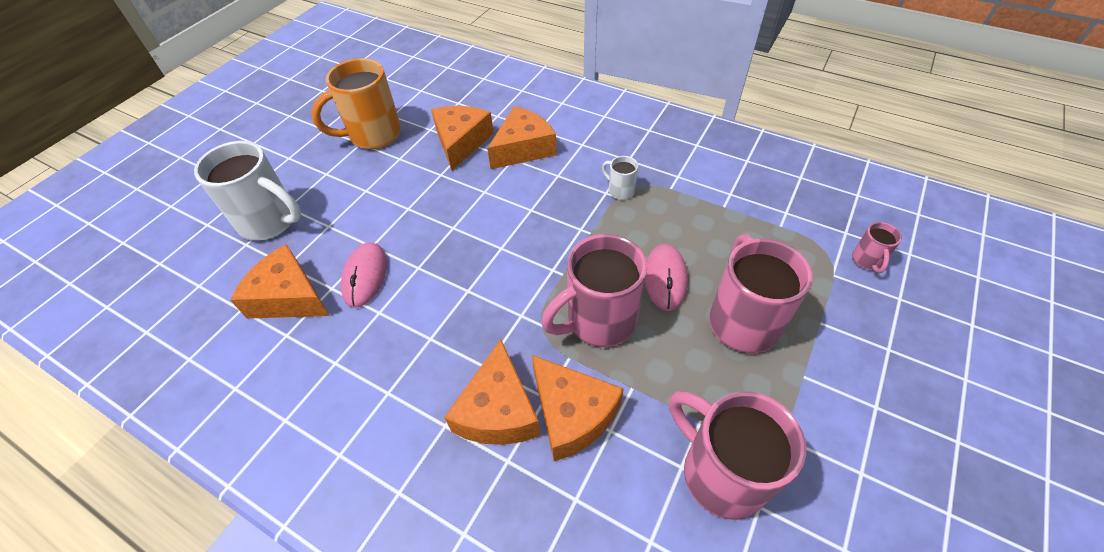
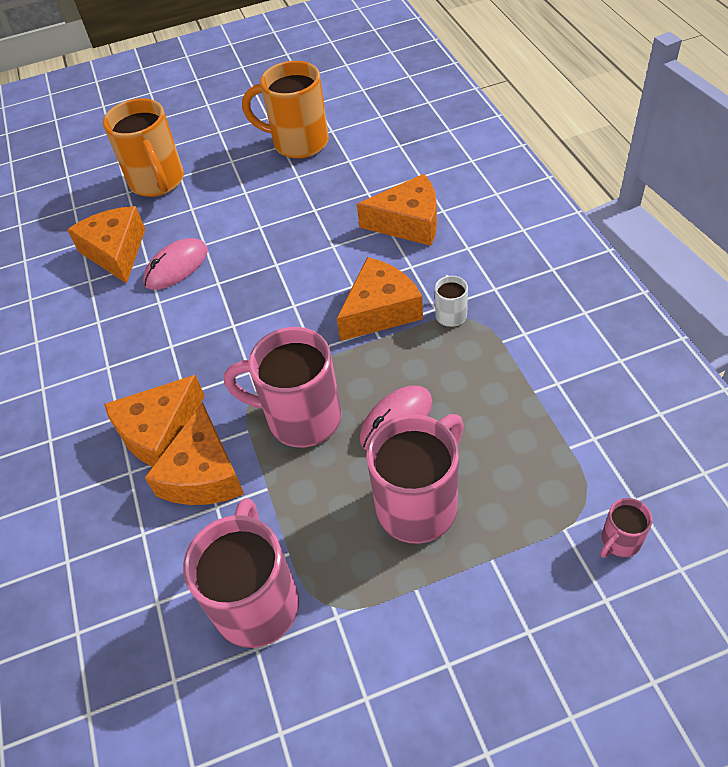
camera: 45 degrees right, 0 degrees up
(270, 221) = (158, 182): white mug -> orange mug
(461, 142) = (361, 187): orange cheese -> orange cheese (380, 310)

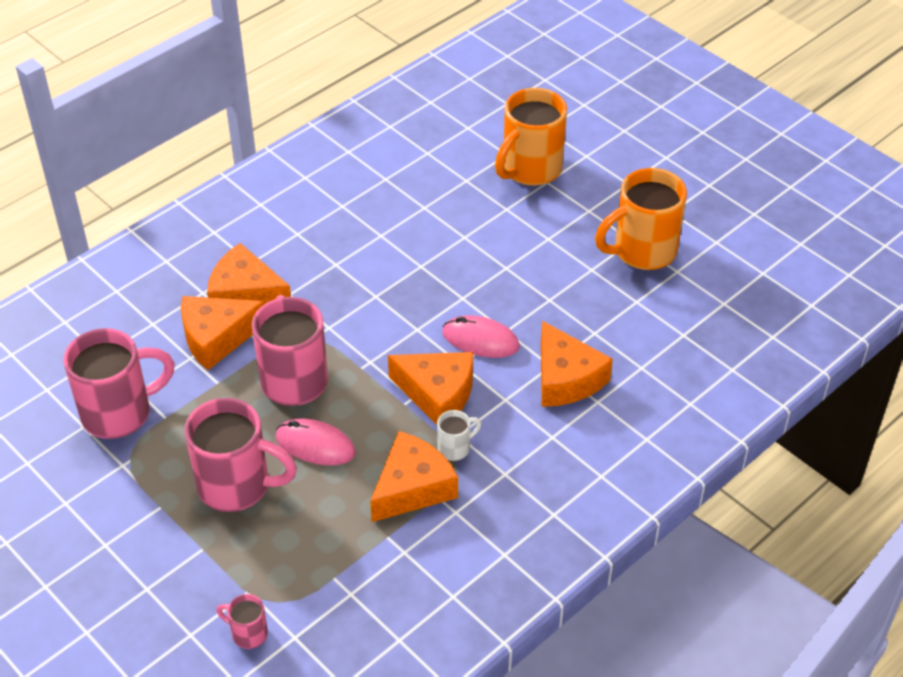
camera: 60 degrees right, 5 degrees down
(116, 252) = (426, 181): orange cheese -> orange cheese (412, 487)
(176, 267) = (427, 229): pink mouse -> pink mouse (480, 340)
(298, 143) = (642, 251): orange mug -> orange mug turned 105 degrees counterclockwise

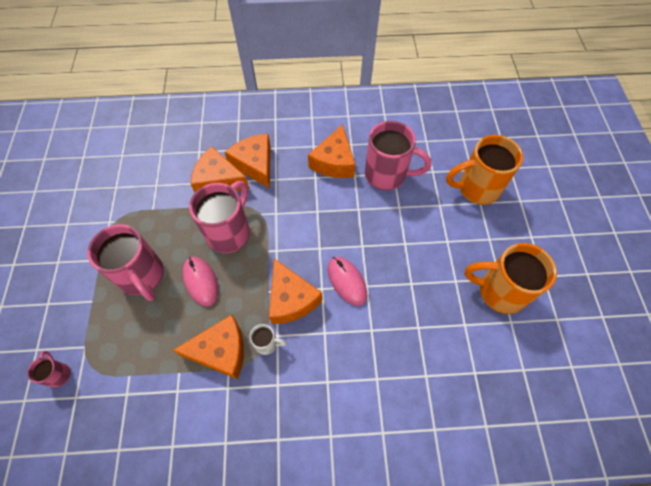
camera: 40 degrees right, 15 degrees up
(119, 413) = (136, 191): pink mug -> pink mug (387, 175)
(566, 379) = (372, 347): orange cheese -> orange cheese (334, 162)

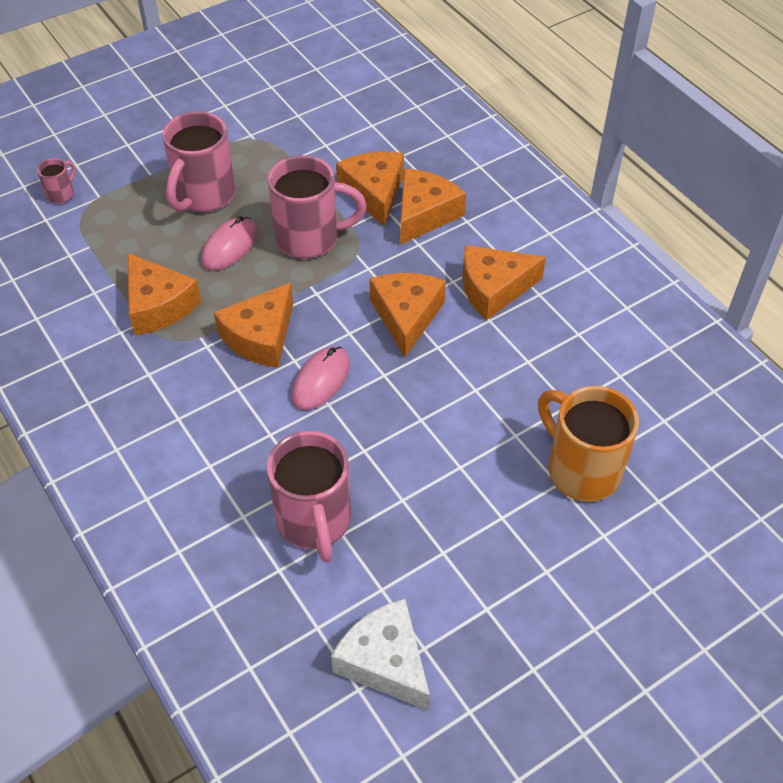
camera: 60 degrees right, 10 degrees down
(267, 343) = (191, 341): white mug -> none
(326, 213) = (406, 316): none -> orange cheese
(387, 175) = (519, 354): pink mug -> pink mug (314, 522)
(499, 291) = (421, 558): orange mug -> none
(559, 344) = (385, 662): none -> white cheese

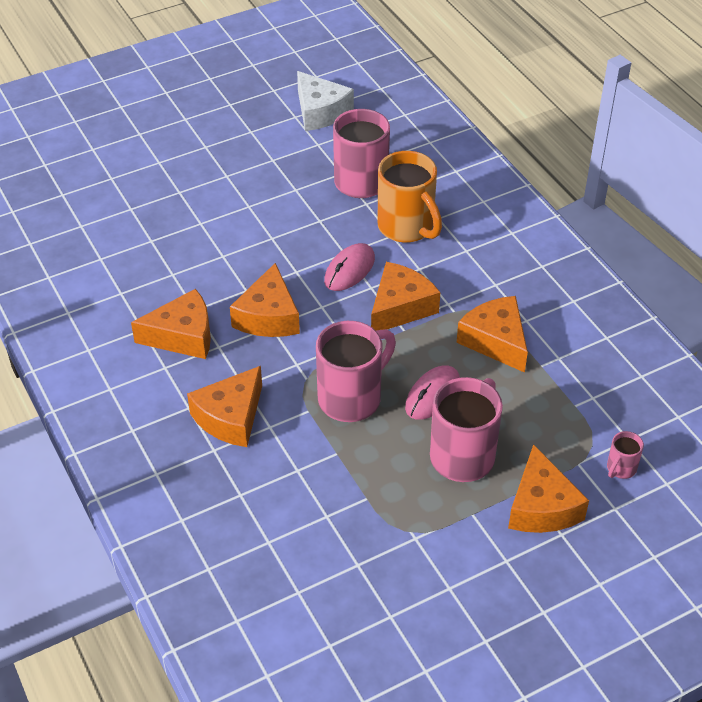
camera: 175 degrees left, 5 degrees down
(310, 239) = (351, 398): pink mug -> pink mug turned 135 degrees clockwise
(374, 193) = (279, 446): orange cheese -> orange cheese (542, 506)
(581, 470) = (159, 198): orange mug -> orange mug (407, 227)

